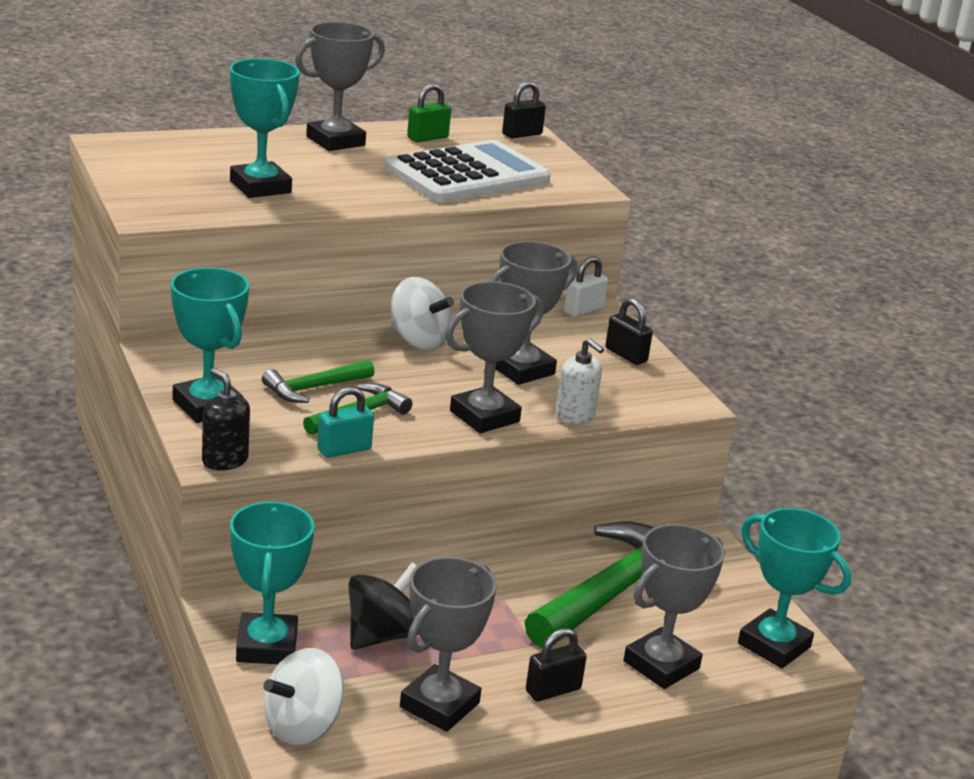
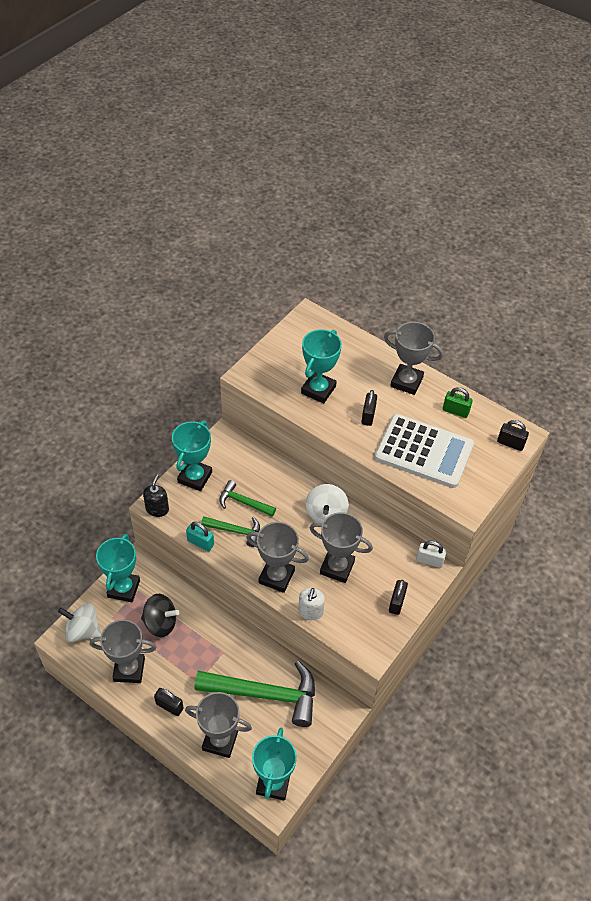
camera: 60 degrees right, 25 degrees up
(267, 646) = (123, 588): turquoise trophy -> turquoise trophy turned 45 degrees counterclockwise
(357, 179) = (368, 416): none -> black padlock

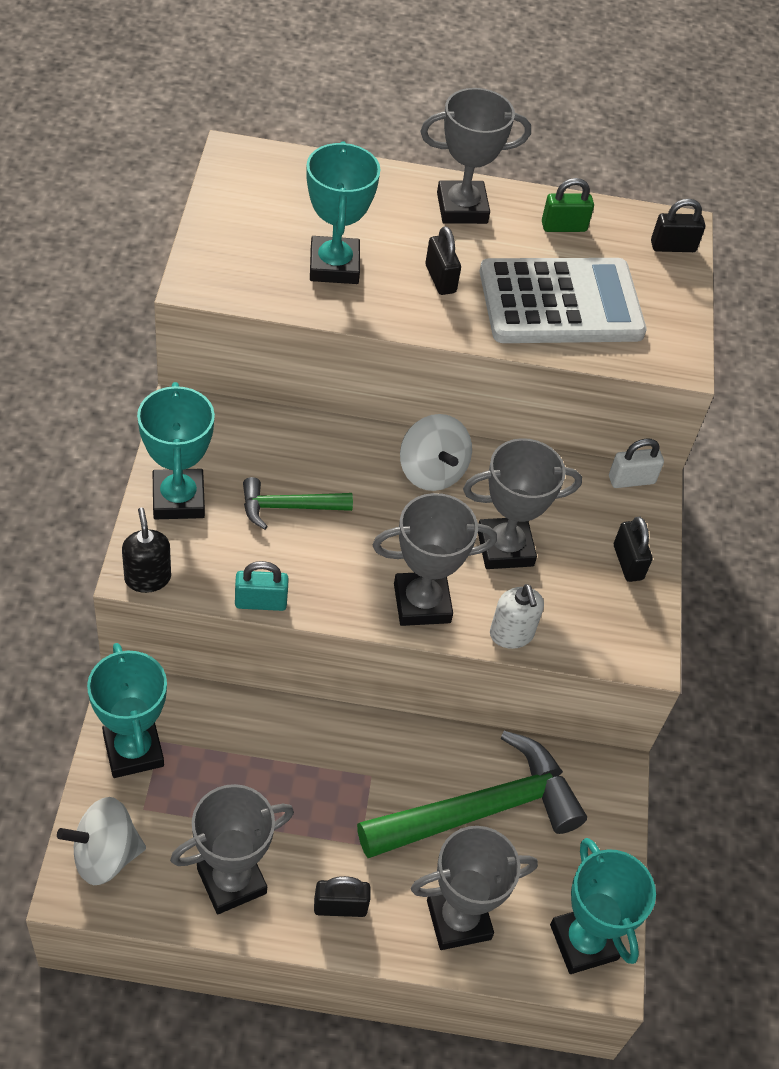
camera: 35 degrees left, 0 degrees up
(160, 623) = (235, 778): black spinning top -> none
(235, 531) = (306, 559): green hammer -> none

